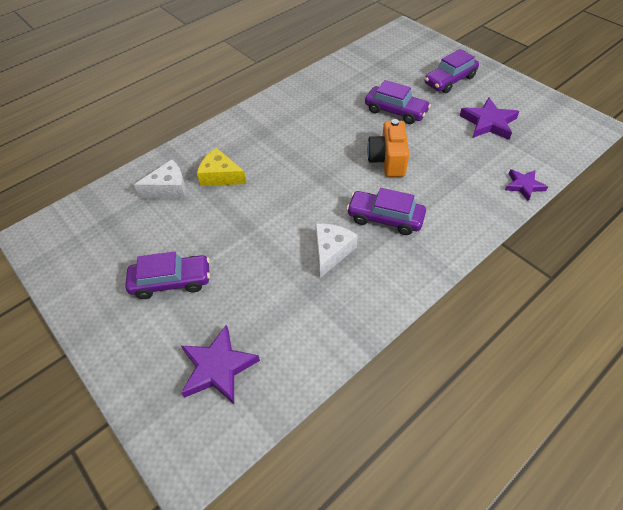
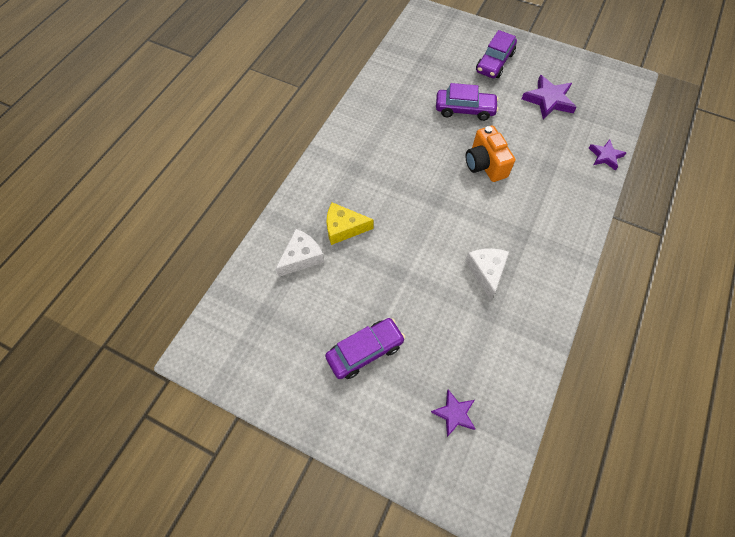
camera: 25 degrees left, 10 degrees up
(218, 367) = (454, 414): purple star -> purple star, size x0.63
(385, 218) = (513, 224): purple car -> none

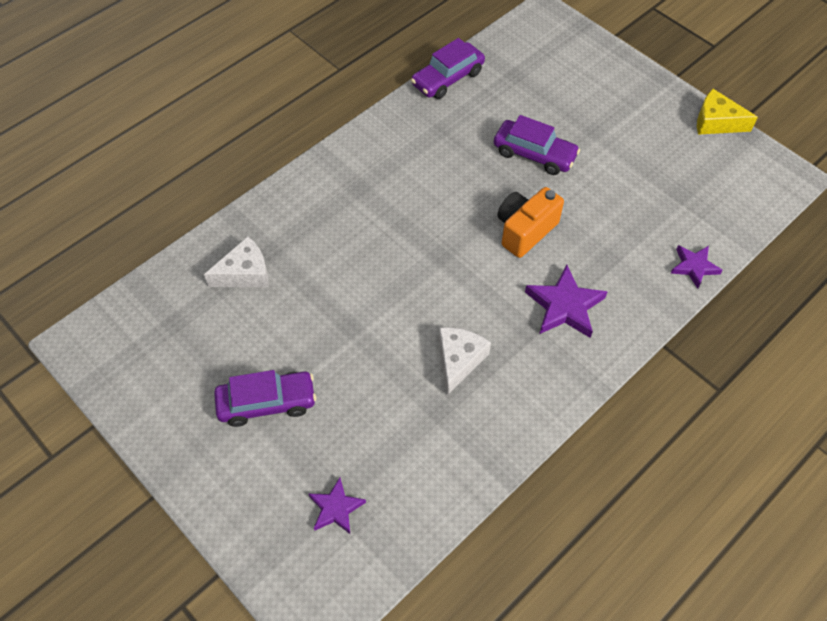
camera: 20 degrees right, 5 degrees down
(344, 228) = (310, 255): yellow cheese -> yellow cheese (716, 122)
(485, 164) = (525, 230): orange camera -> orange camera turned 45 degrees clockwise
(494, 62) = (606, 104): purple car -> purple car (447, 78)
(548, 100) = (654, 173): purple star -> purple star (564, 306)

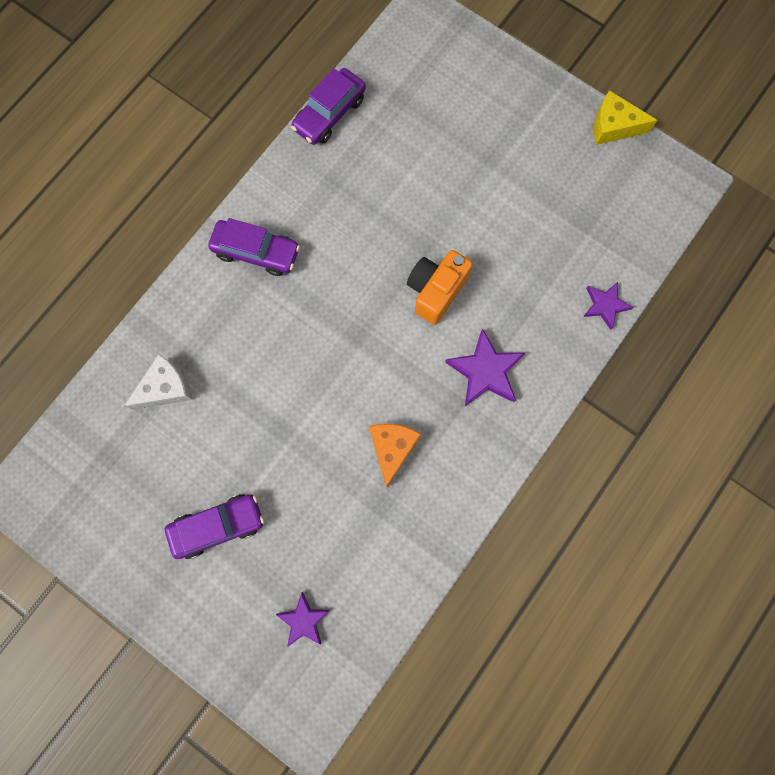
camera: 10 degrees left, 20 degrees up
(458, 360) = (392, 448): white cheese -> orange cheese
(534, 154) = (433, 197): purple car -> purple car (256, 252)

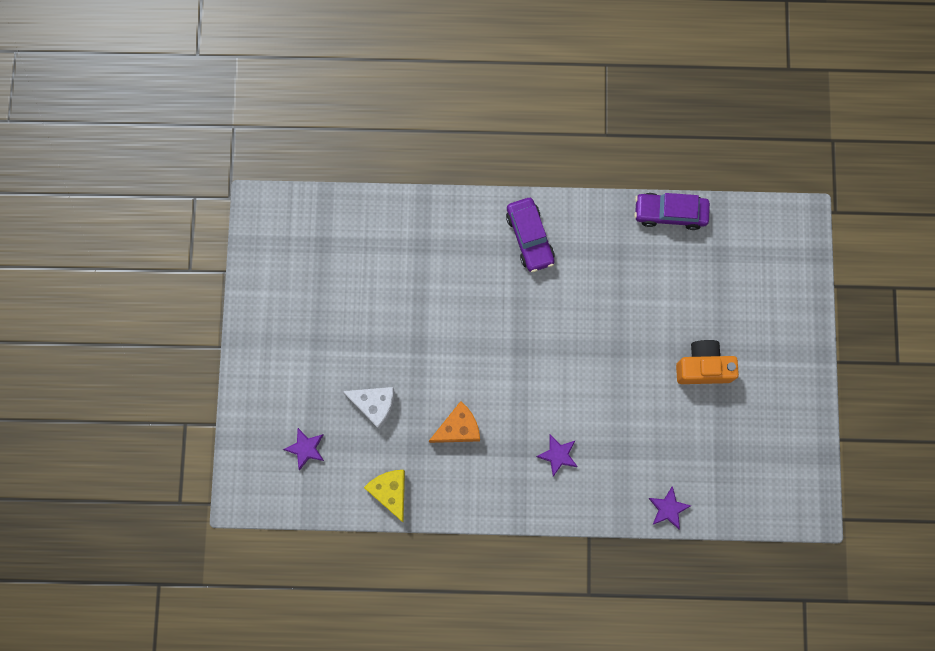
camera: 55 degrees right, 0 degrees up
(166, 388) = (393, 248): white cheese -> white cheese (374, 404)
(218, 526) = (327, 349): purple car -> none
(436, 291) = (591, 381): orange camera -> orange camera (703, 367)
(485, 371) = (558, 455): purple star -> purple star, size x0.63
(613, 126) = (816, 425): yellow cheese -> yellow cheese (390, 492)

